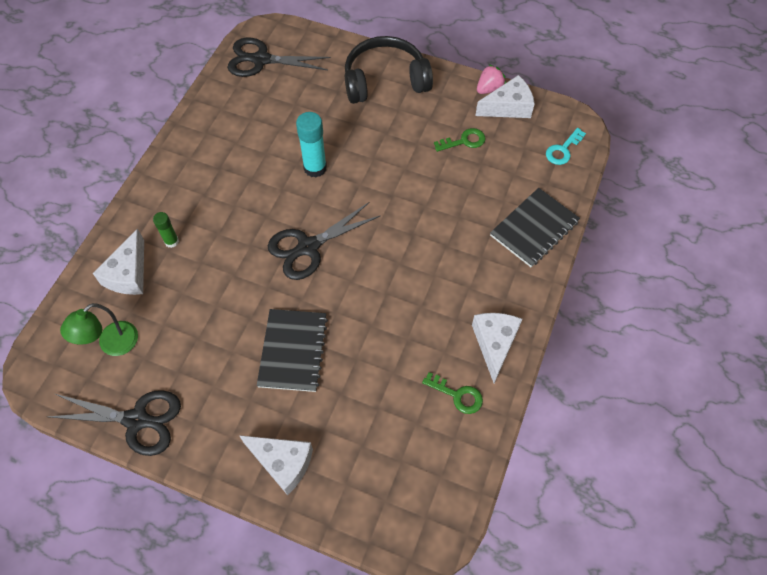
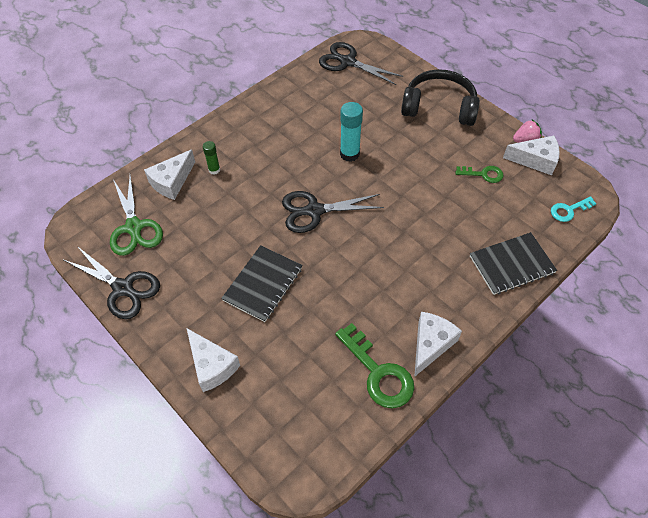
camera: 25 degrees right, 5 degrees down
(112, 345) = (134, 227): green lamp -> green scissors
(457, 395) = (378, 373): green key -> green key, size x1.75

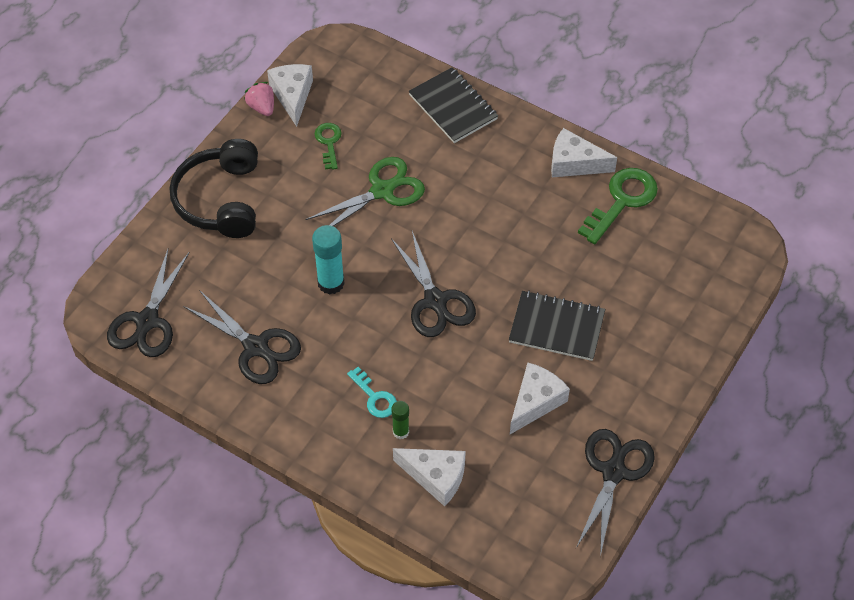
camera: 105 degrees left, 0 degrees up
(134, 227) = (523, 495): green scissors -> green scissors (382, 191)
(212, 366) = (672, 347): white cheese -> white cheese (535, 402)
(310, 108) = (256, 347): none -> black scissors
(569, 210) = (362, 63): turquoise key -> turquoise key (375, 397)

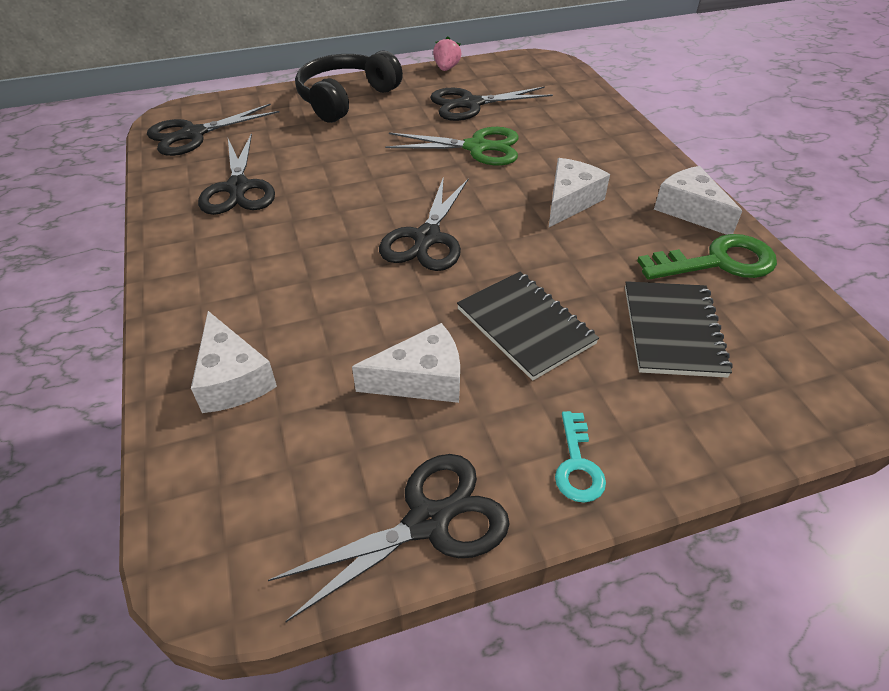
camera: 40 degrees right, 10 degrees down
(292, 96) = (477, 72): white cheese -> white cheese (570, 201)
(328, 142) = (471, 104): green key -> black scissors
(331, 283) = (354, 180): turquoise glue stick -> none
(375, 397) = (275, 276): turquoise key -> turquoise key (577, 465)
(401, 432) = (257, 317): green glue stick -> none
(453, 107) = (605, 127): black notebook -> black notebook (673, 330)

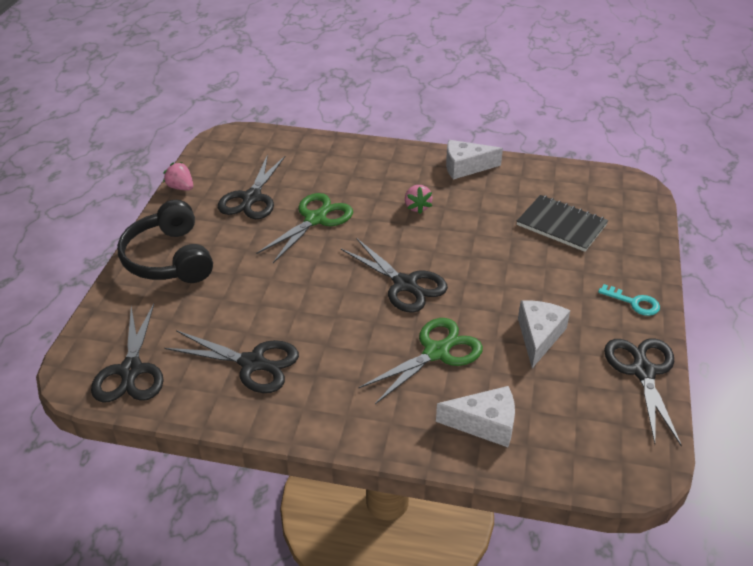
camera: 60 degrees left, 5 degrees down
(330, 299) = (436, 352): none -> green scissors
(525, 326) = (521, 277): black notebook -> none
(570, 201) = (417, 207): white cheese -> pink strawberry
(718, 262) = (518, 181): green key -> none

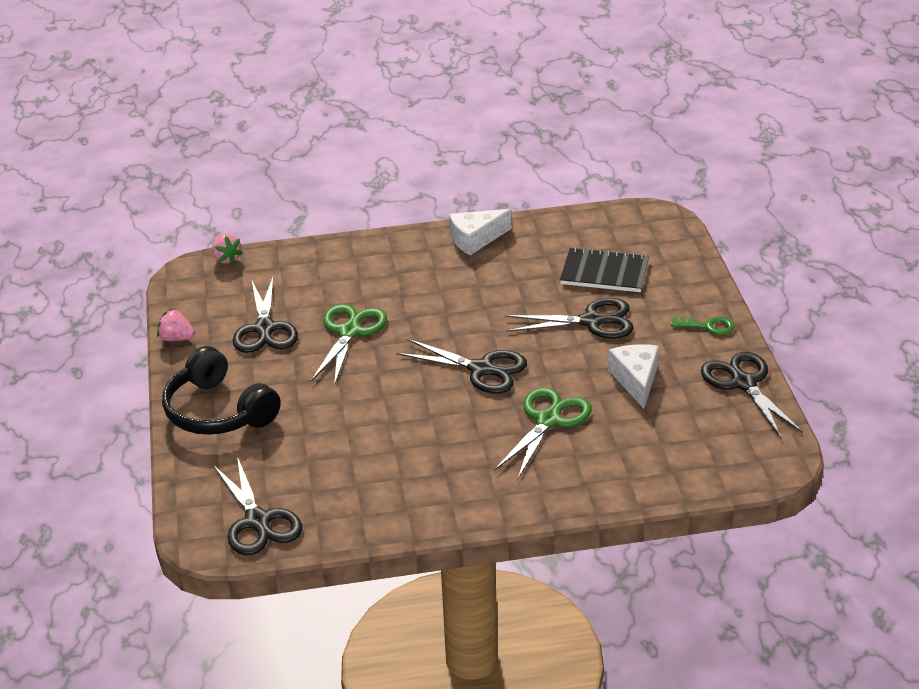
camera: 20 degrees left, 5 degrees down
(252, 363) = (376, 480): black scissors -> black scissors (592, 321)
(417, 207) = (449, 292): pink strawberry -> pink strawberry (226, 259)
(485, 424) = (626, 466): white cheese -> none
(634, 302) = (708, 326): turquoise key -> green key

